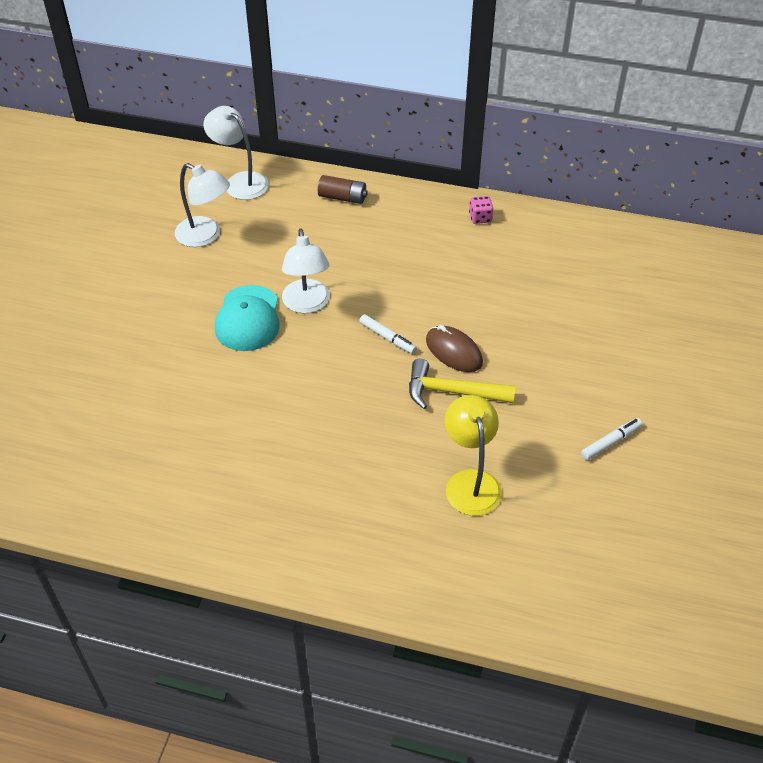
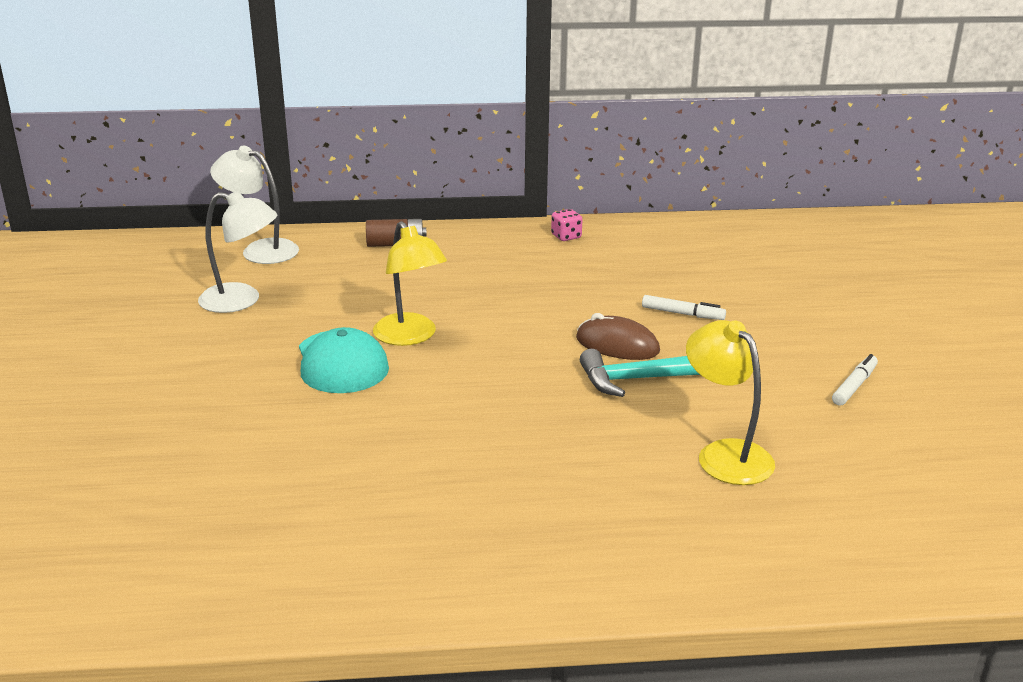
camera: 20 degrees left, 20 degrees down
(307, 304) = (410, 337): white lamp -> yellow lamp
(387, 338) = (530, 347): white marker -> white marker (682, 314)
(452, 392) = (641, 379): yellow hammer -> turquoise hammer

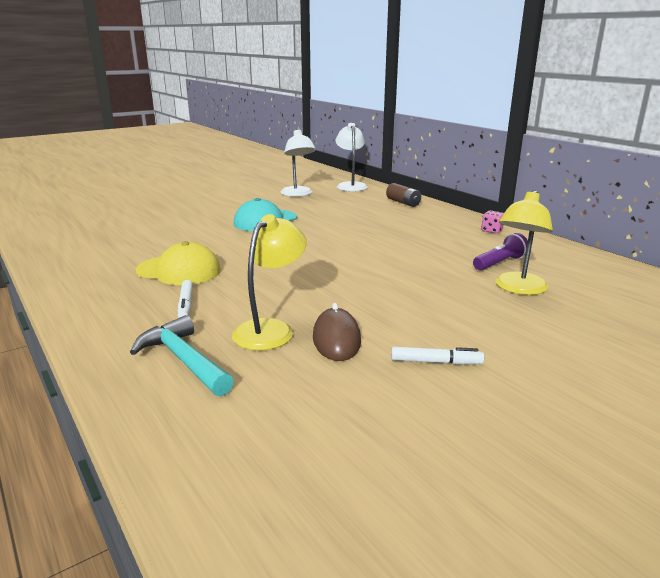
camera: 60 degrees right, 5 degrees down
(410, 337) = (309, 226): yellow lamp -> yellow lamp (518, 289)
(481, 480) = (179, 271): none -> yellow cap
(617, 345) = (373, 271): brown mouse -> brown mouse (336, 339)
(641, 379) = (338, 285): turquoise hammer -> turquoise hammer (183, 360)
(664, 271) = (500, 263): none -> purple flashlight
(682, 314) = (448, 280): white marker -> white marker (186, 305)

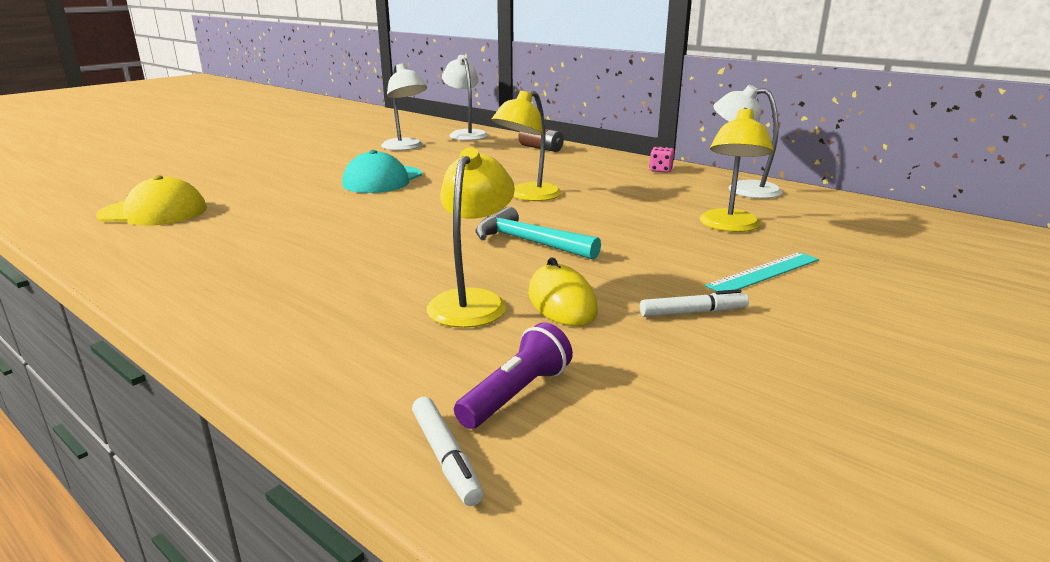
camera: 15 degrees left, 0 degrees up
(179, 271) = (303, 247): yellow cap -> yellow cap (154, 212)
(183, 360) = (380, 351): turquoise hammer -> turquoise hammer (528, 242)
(186, 305) = (340, 286): white marker -> white marker (446, 457)
(336, 339) = (561, 302): brown mouse -> yellow mouse
(366, 244) = (528, 196): none -> yellow lamp
(500, 263) = (692, 202): purple flashlight -> purple flashlight (516, 394)
(521, 335) = (764, 273): none -> turquoise ruler
(553, 254) = (742, 189): none -> white lamp

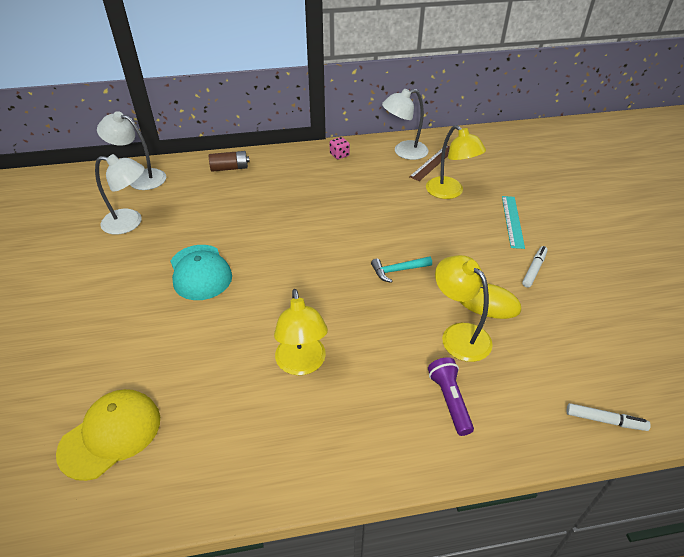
camera: 50 degrees left, 20 degrees up
(516, 394) = (568, 371): purple flashlight -> purple flashlight (449, 400)
(528, 196) = (321, 228): yellow lamp -> yellow lamp (302, 364)
(528, 242) = (398, 270): turquoise hammer -> turquoise hammer, size x0.66
(762, 205) = (433, 162): none -> brown ruler

